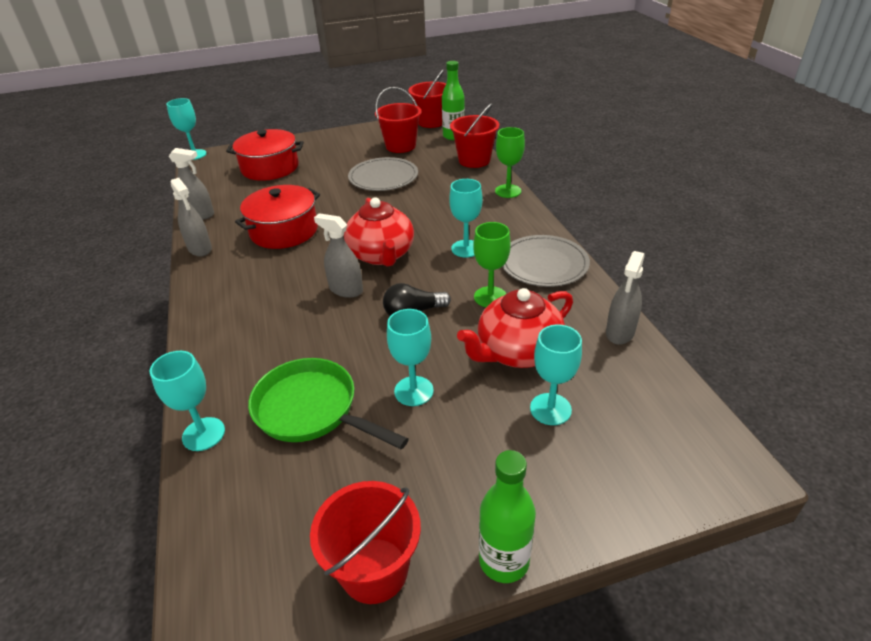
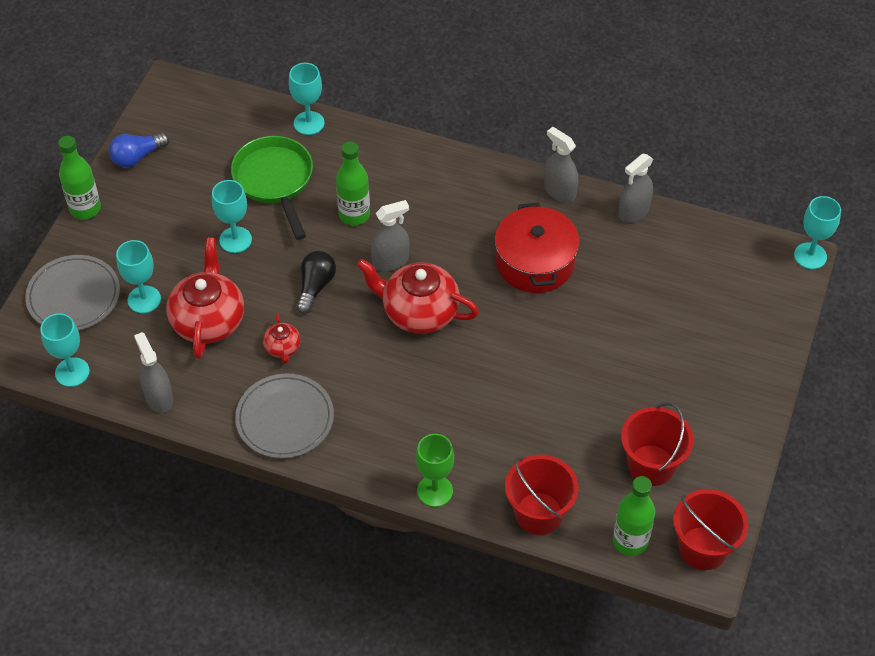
camera: 125 degrees right, 15 degrees up
(200, 249) = (559, 191): grey spray bottle -> grey spray bottle turned 45 degrees clockwise
(270, 168) = (703, 310): red pot -> none
(311, 410) = (275, 181): green pan -> green pan turned 90 degrees counterclockwise
(312, 334) = (354, 214): none -> green bottle
(374, 570) = (137, 157): red bucket -> blue light bulb
(383, 177) = (577, 399): grey plate -> grey plate (73, 296)
(466, 248) = (366, 379): turquoise goblet -> turquoise goblet (72, 372)
(490, 297) = (282, 348): green goblet -> red teapot

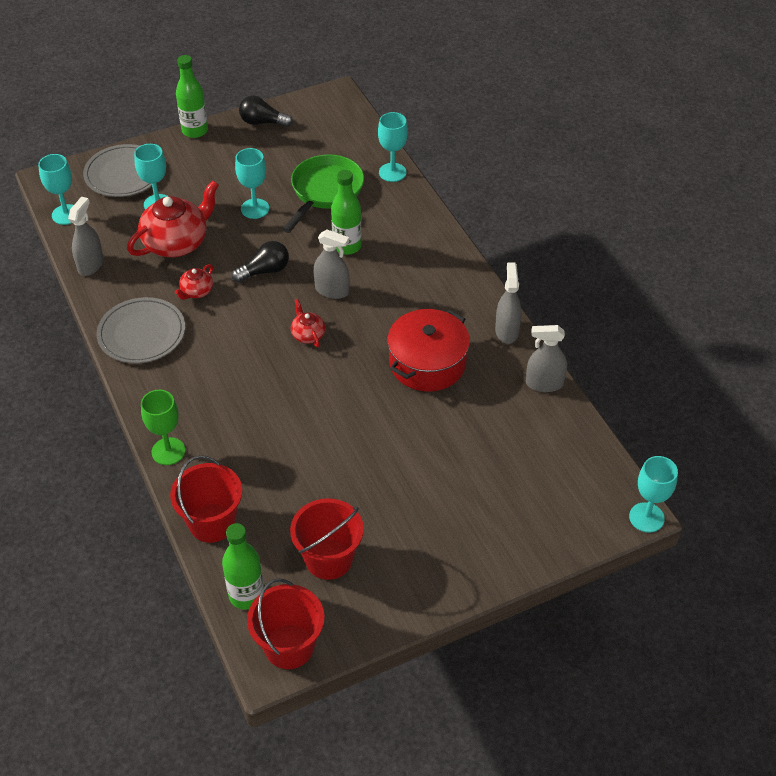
camera: 45 degrees right, 5 degrees down
(137, 157) = (263, 122): blue light bulb -> black light bulb
(419, 312) = (308, 335): red teapot -> red teapot, size x0.48

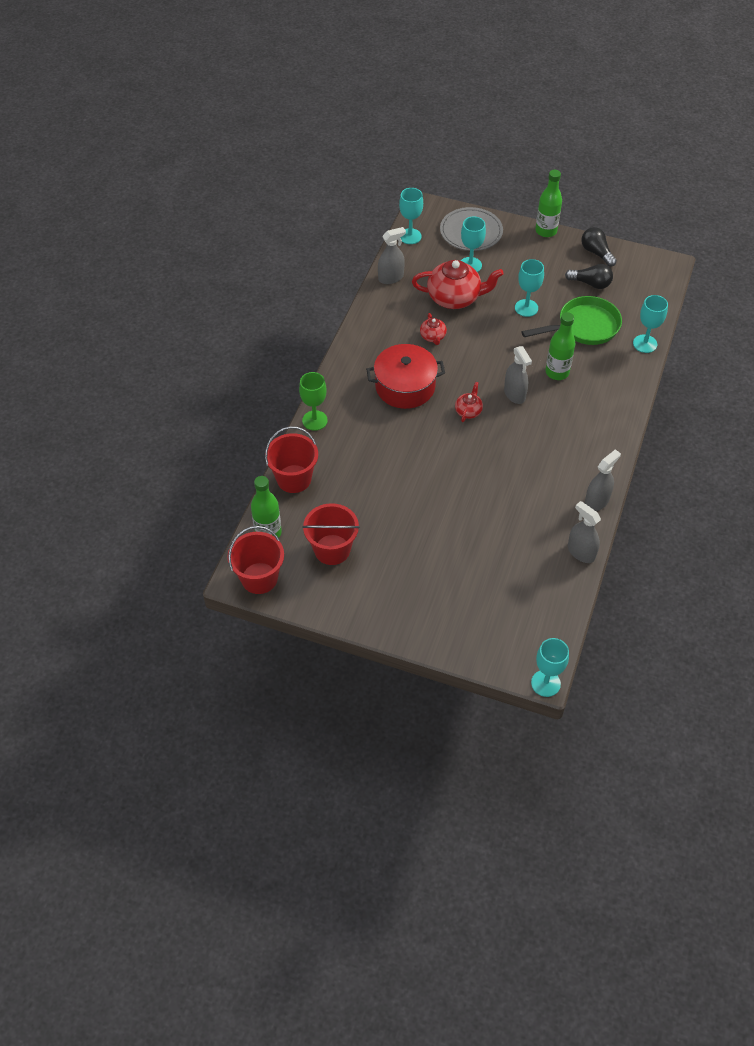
camera: 45 degrees right, 5 degrees up
(141, 333) = (374, 340): grey plate -> none
(196, 291) = (433, 337): red teapot -> red teapot turned 90 degrees counterclockwise
(264, 271) = (487, 352): black light bulb -> black light bulb (590, 283)
(427, 363) = (521, 483): red pot -> red pot (405, 386)

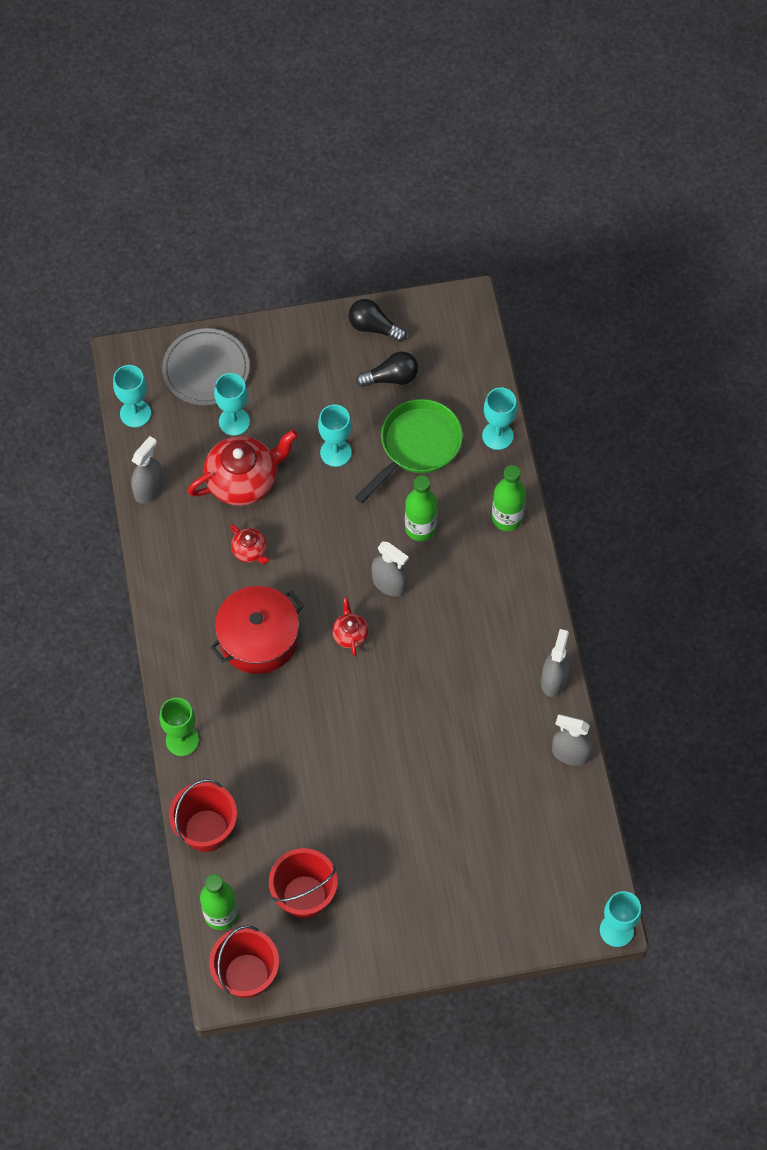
camera: 30 degrees left, 10 degrees up
(546, 231) = (296, 323): green bottle -> green bottle (507, 518)

